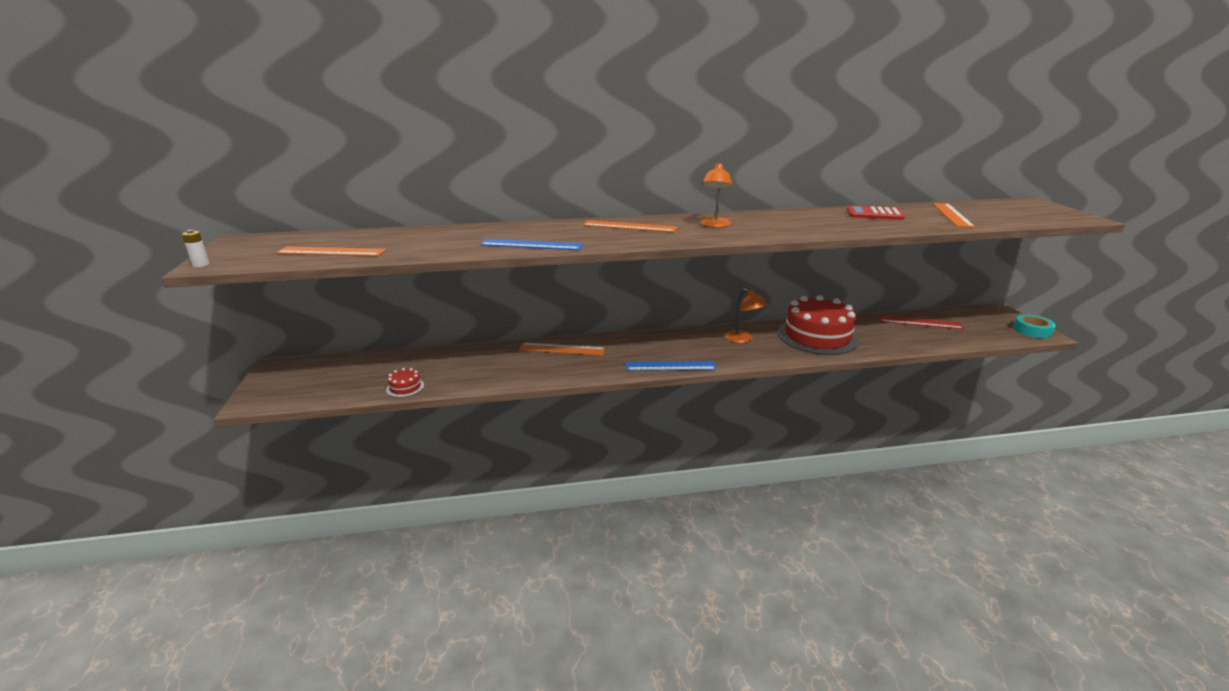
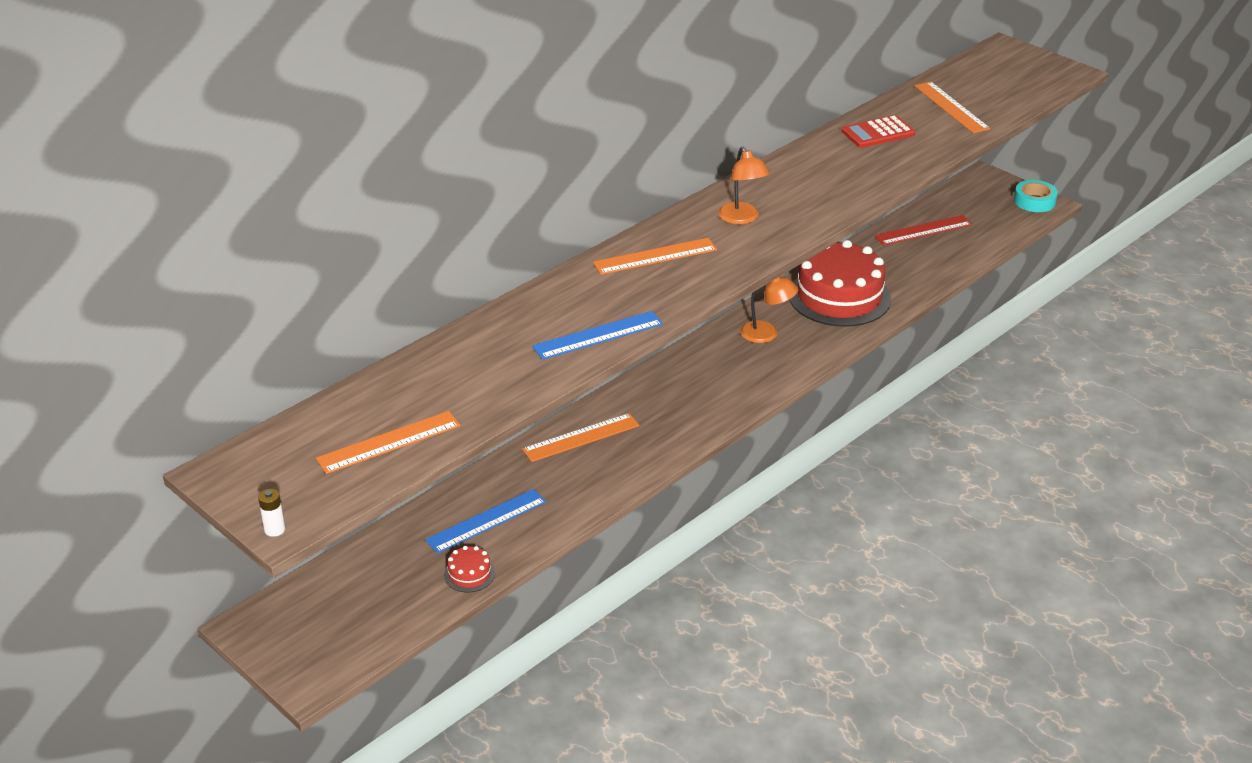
camera: 35 degrees left, 10 degrees up
(670, 366) = (730, 409): blue ruler -> blue ruler (486, 521)

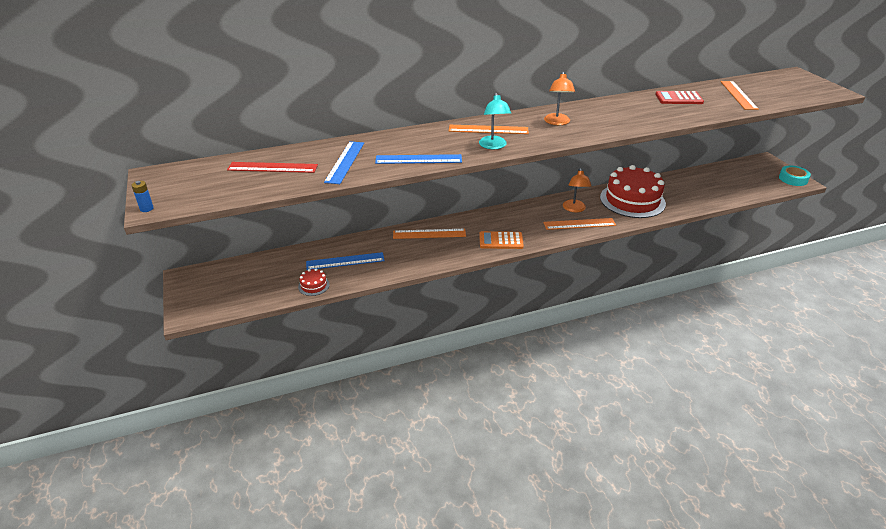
camera: 25 degrees right, 0 degrees up
(274, 530) = (146, 209): white battery -> blue battery
(389, 442) = (251, 183): orange ruler -> orange ruler (579, 224)
(495, 369) = (345, 162): none -> blue ruler
(685, 284) = (493, 146): none -> turquoise lamp
(695, 418) = (501, 241): none -> orange calculator
(767, 334) = (574, 209): orange lamp -> orange lamp turned 45 degrees clockwise
(923, 230) = (708, 179): red ruler -> red ruler (272, 167)

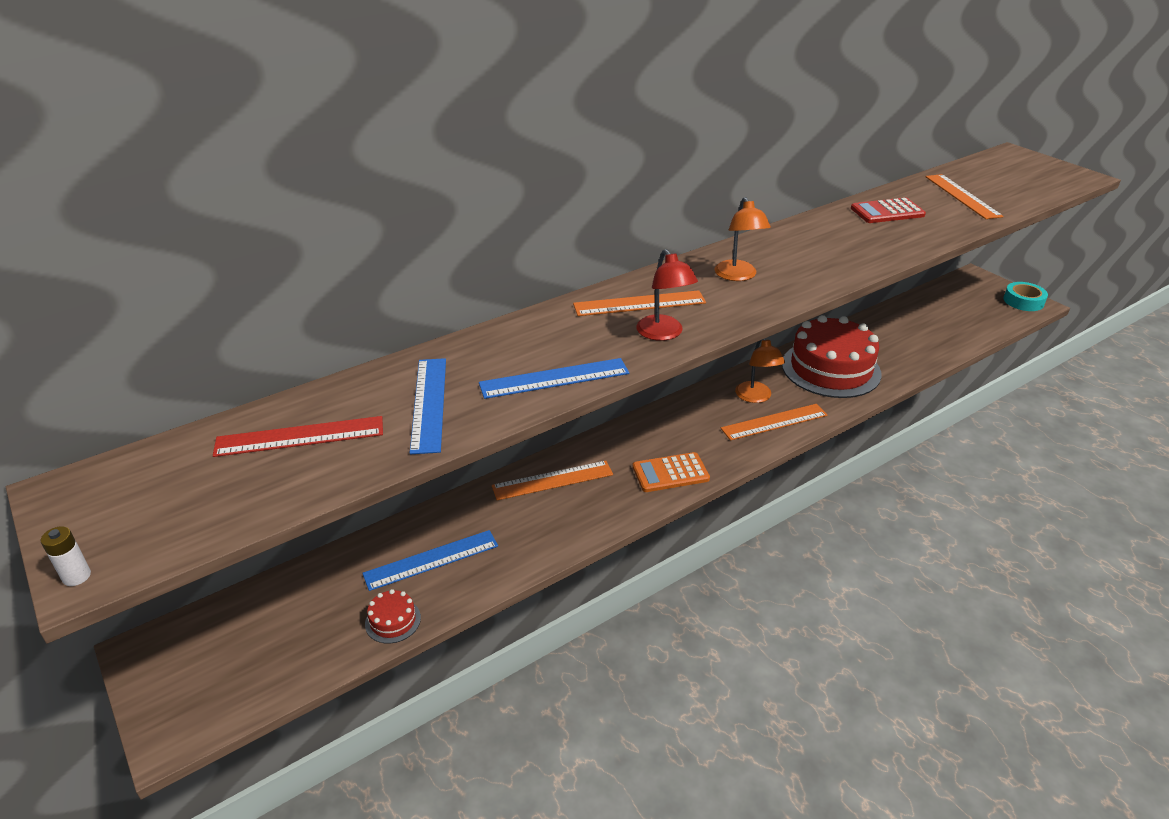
camera: 15 degrees left, 0 degrees up
(146, 209) = (77, 576): blue battery -> white battery
(493, 146) = (663, 334): turquoise lamp -> red lamp

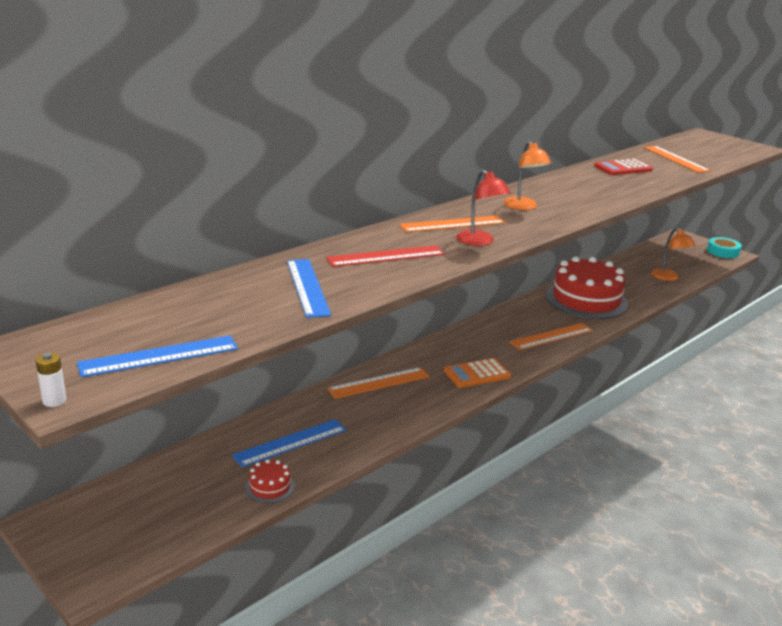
camera: 10 degrees left, 10 degrees down
(300, 437) = (207, 310): red ruler -> red ruler (386, 256)
(554, 378) = (404, 270): blue ruler -> blue ruler (159, 356)
(756, 397) = (532, 320): orange lamp -> orange lamp (668, 278)

